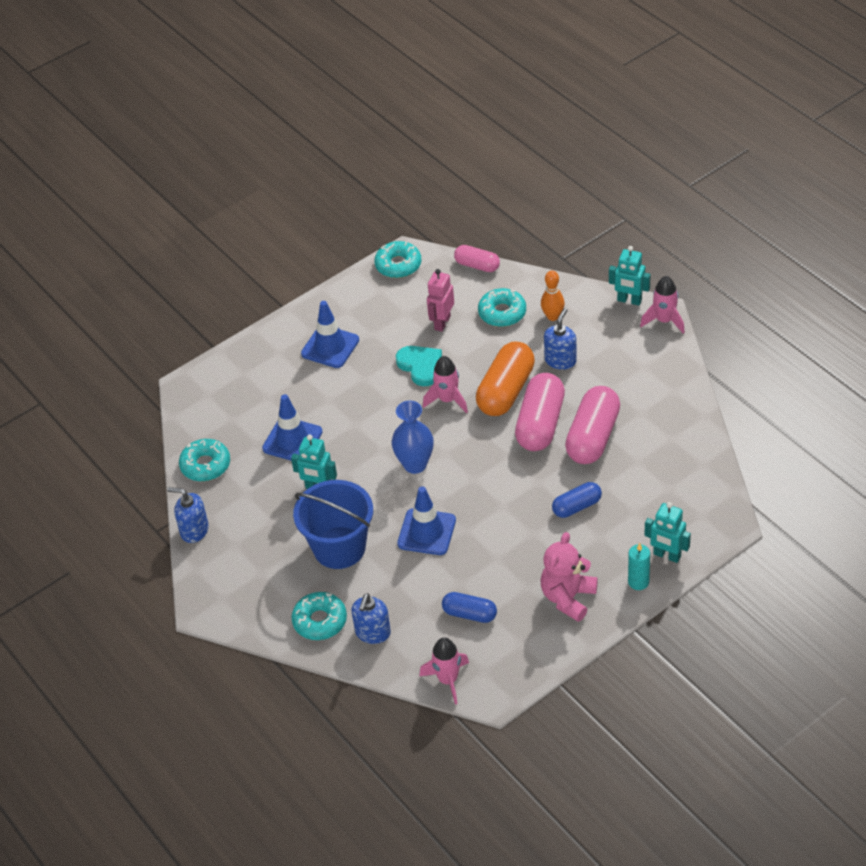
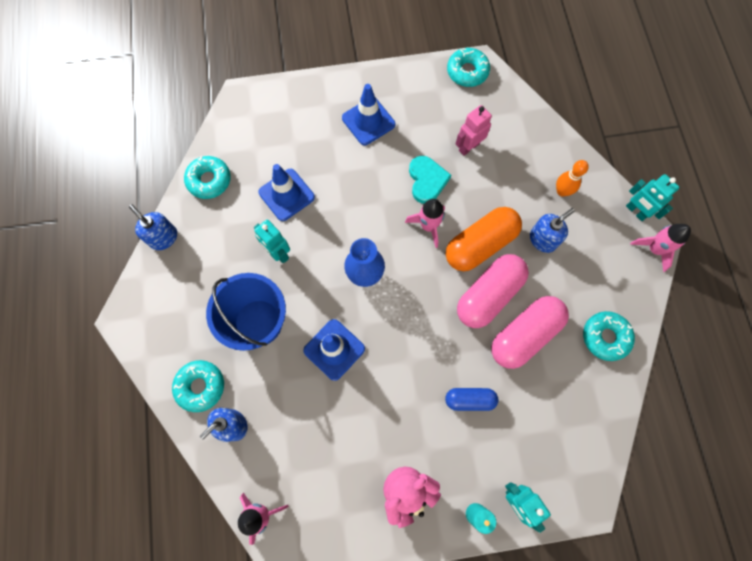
camera: 25 degrees right, 25 degrees up
(470, 614) = (318, 456): blue capsule -> none
(477, 265) = (529, 106): pink capsule -> none
(502, 313) = (522, 164): turquoise donut -> turquoise donut (605, 337)

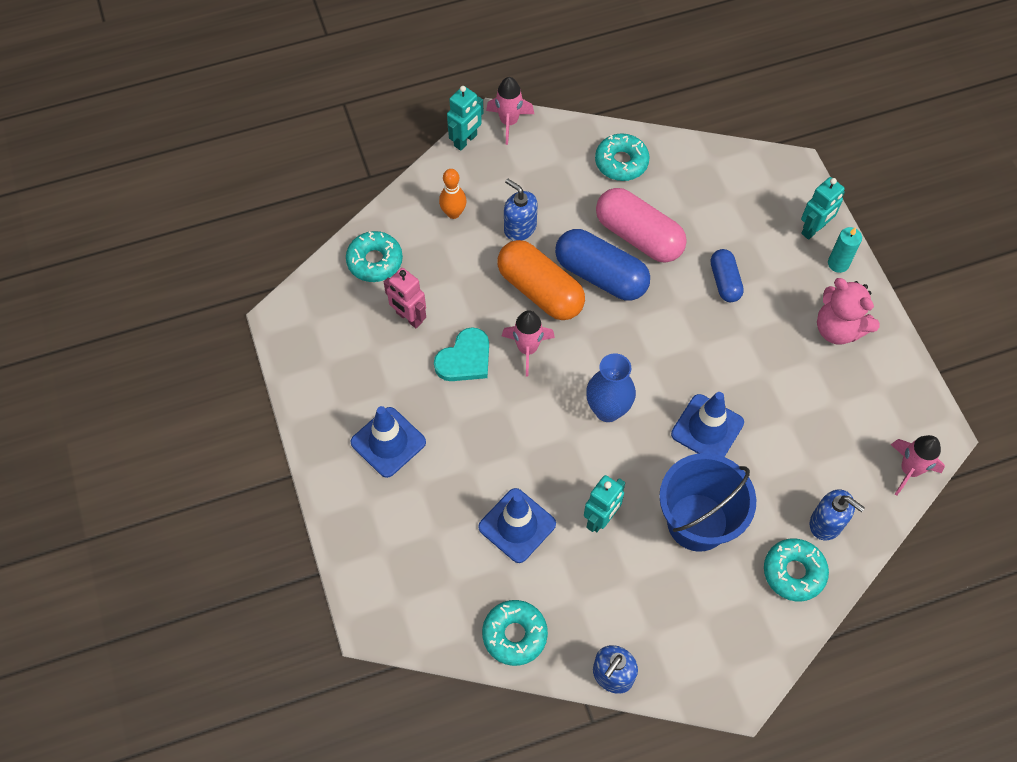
camera: 100 degrees left, 10 degrees down
(427, 180) = (465, 359): turquoise heart -> turquoise heart turned 150 degrees clockwise
(467, 71) = (294, 332): turquoise donut -> turquoise donut (375, 261)
(488, 295) = (601, 275): pink capsule -> blue capsule

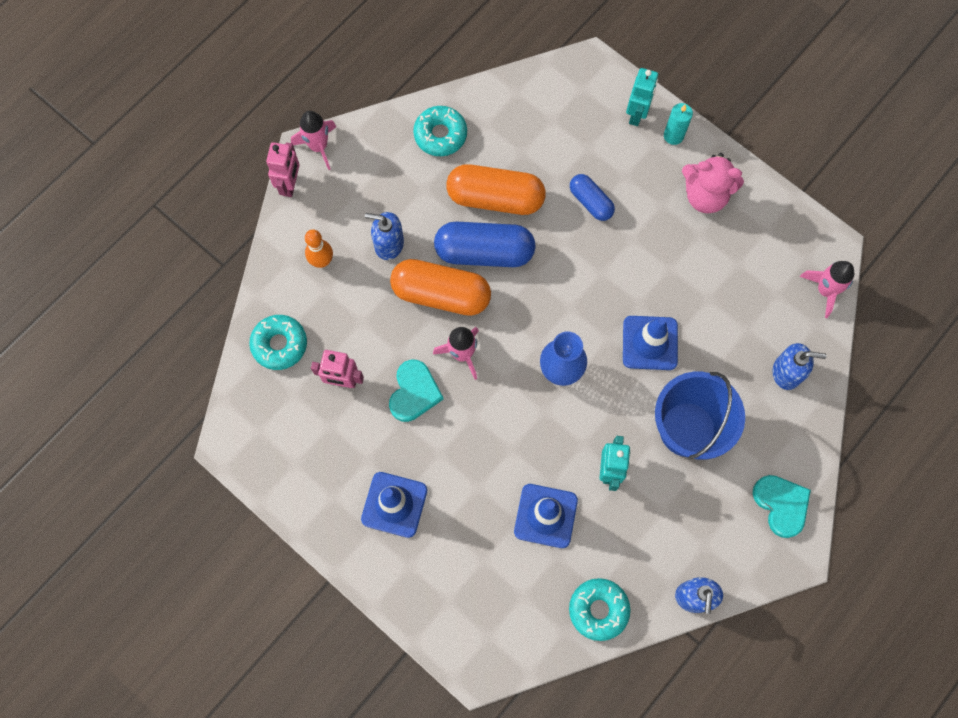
camera: 30 degrees left, 10 degrees up
(465, 140) = (290, 185): turquoise robot -> pink robot
(638, 236) = (495, 198): pink capsule -> orange capsule
(749, 639) = (781, 505): none -> turquoise heart
(794, 572) = (784, 429): turquoise donut -> none

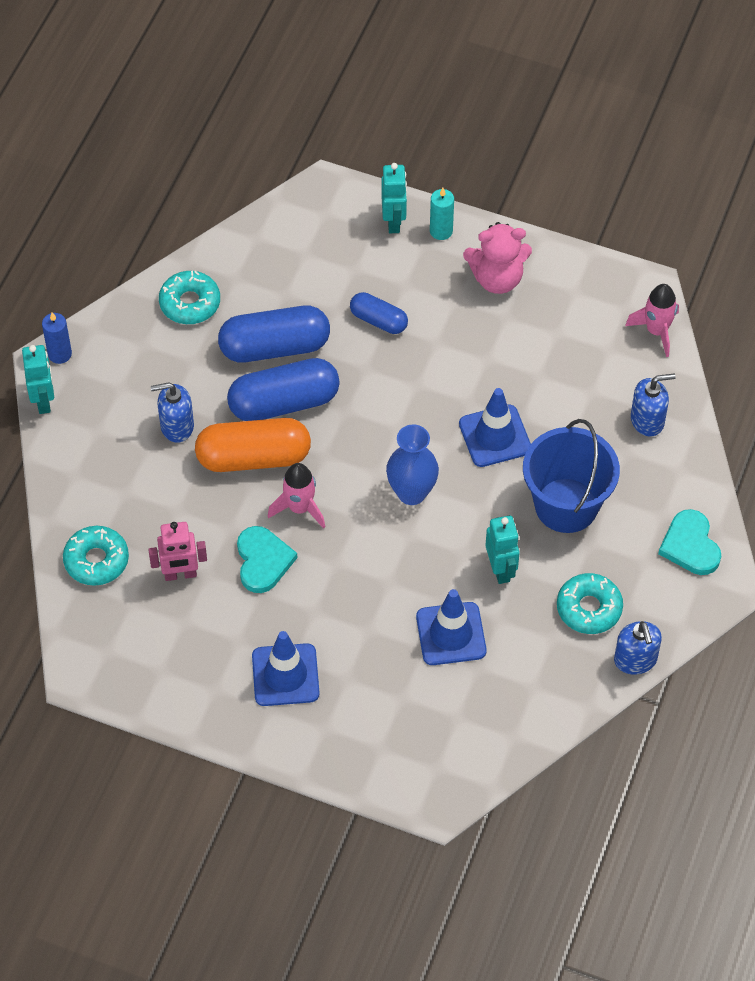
camera: 20 degrees left, 15 degrees down
(290, 185) = (44, 401): pink robot -> turquoise robot
(318, 146) = (60, 354): pink rocket -> blue candle
(322, 261) = (110, 465): orange bowling pin -> none
(495, 198) = (275, 347): orange capsule -> blue capsule
(598, 610) = (541, 704): turquoise donut -> turquoise donut (589, 608)
(781, 505) = (690, 545): turquoise heart -> turquoise heart turned 150 degrees counterclockwise

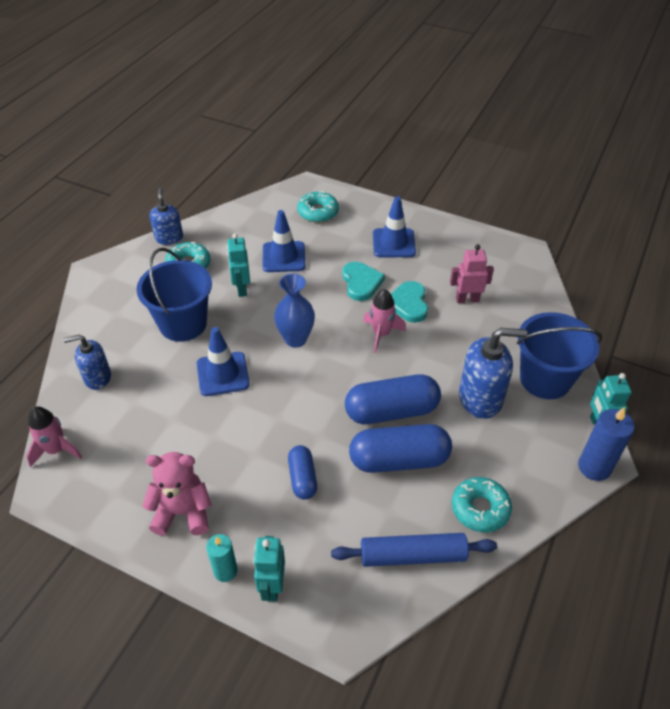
camera: 175 degrees left, 10 degrees down
(60, 354) = (594, 467): blue candle -> blue candle, size x1.51
(94, 458) = (545, 379): none -> blue bucket
(96, 560) = (529, 311): turquoise donut -> turquoise donut (318, 212)
(176, 426) = (480, 398): blue soap dispenser -> blue soap dispenser, size x1.58
(253, 457) = (416, 371): orange capsule -> none
(260, 256) = (413, 555): none -> blue rolling pin
(378, 320) = (302, 478): blue capsule -> blue capsule turned 45 degrees clockwise
(690, 545) = (105, 294): turquoise heart -> turquoise heart (361, 283)

